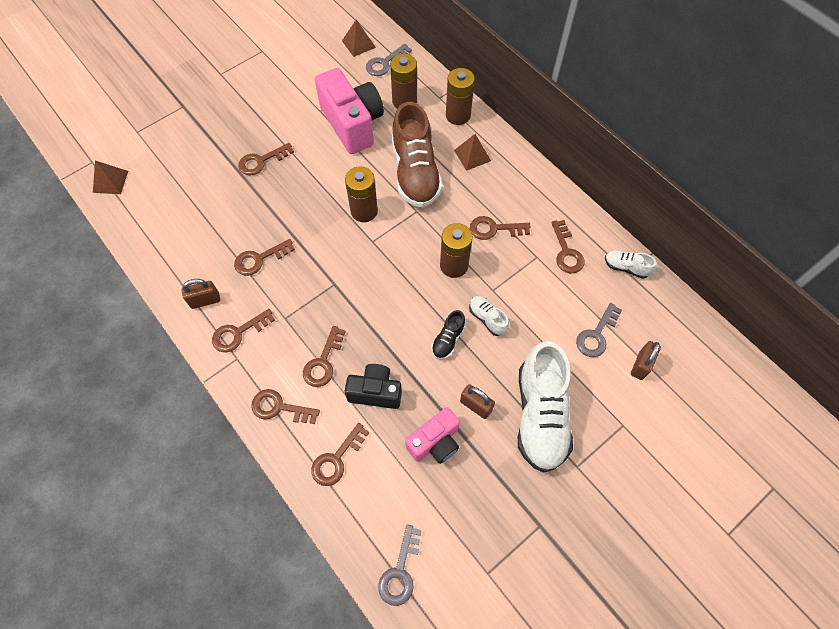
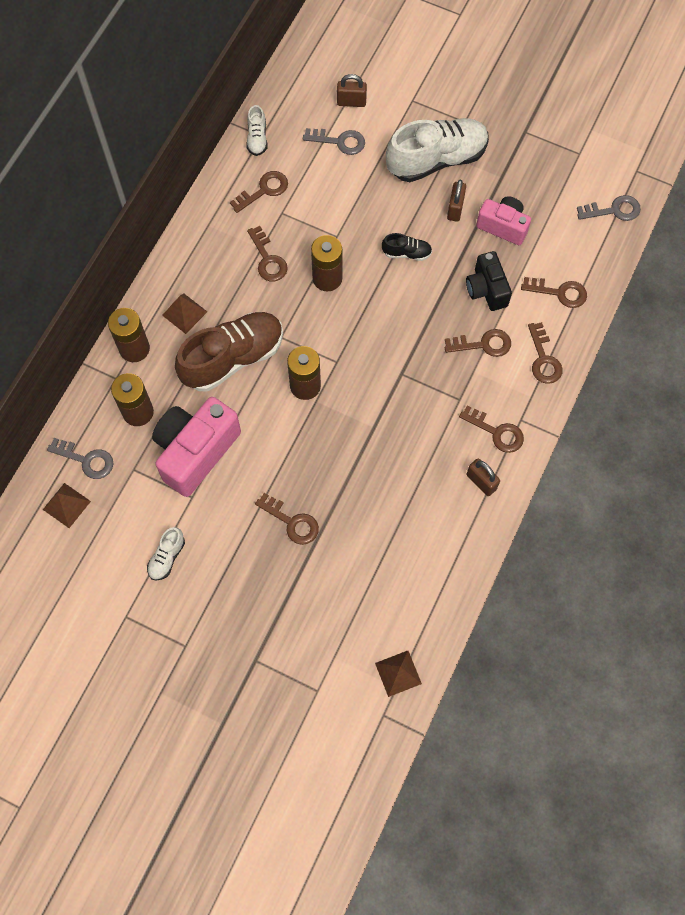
camera: 115 degrees left, 5 degrees up
(259, 259) = (411, 456): brown key -> none
(487, 318) = (368, 230): white shoe -> white shoe (167, 557)

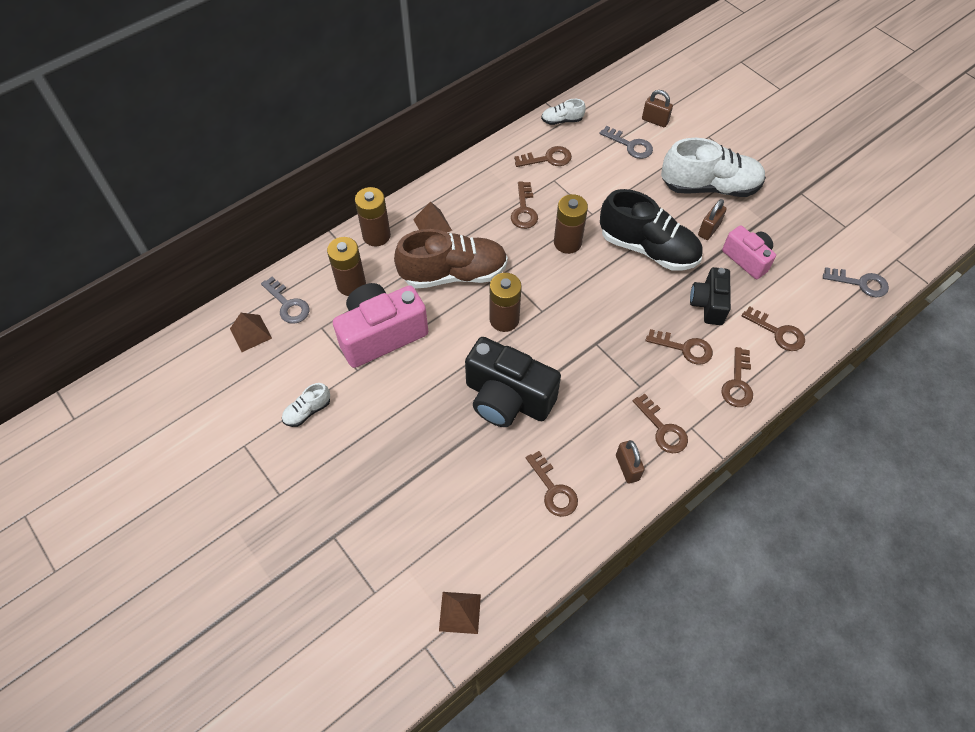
camera: 25 degrees right, 10 degrees down
(257, 138) = (562, 120): white shoe -> white shoe turned 60 degrees clockwise
(292, 522) = (432, 428): brown key -> brown key (553, 490)
(346, 463) = (507, 398): none -> black camera
(407, 253) = (648, 248): black shoe -> black shoe, size x2.24

